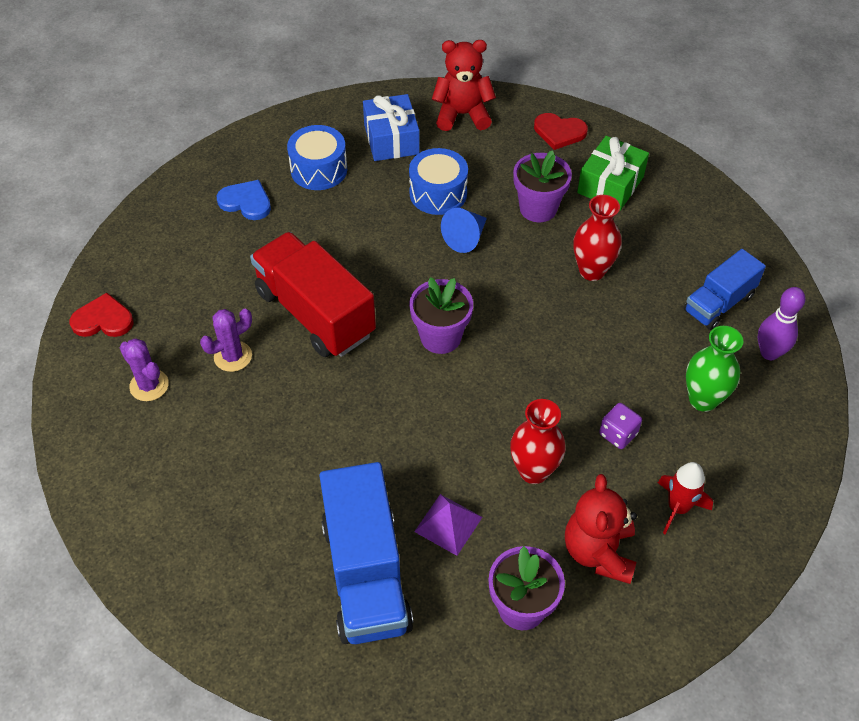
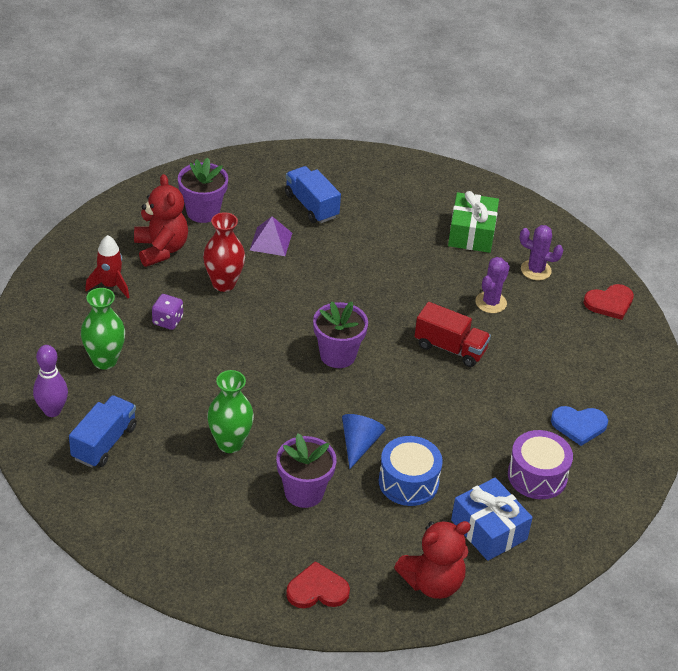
camera: 155 degrees right, 10 degrees down
(315, 313) = (450, 348): red truck -> red truck, size x0.60
(319, 169) = (537, 476): blue drum -> purple drum
(366, 574) = (311, 206): blue truck -> blue truck, size x0.60
(592, 271) = (230, 443): red vase -> green vase
(610, 185) = (240, 539): green gift -> green gift (471, 233)

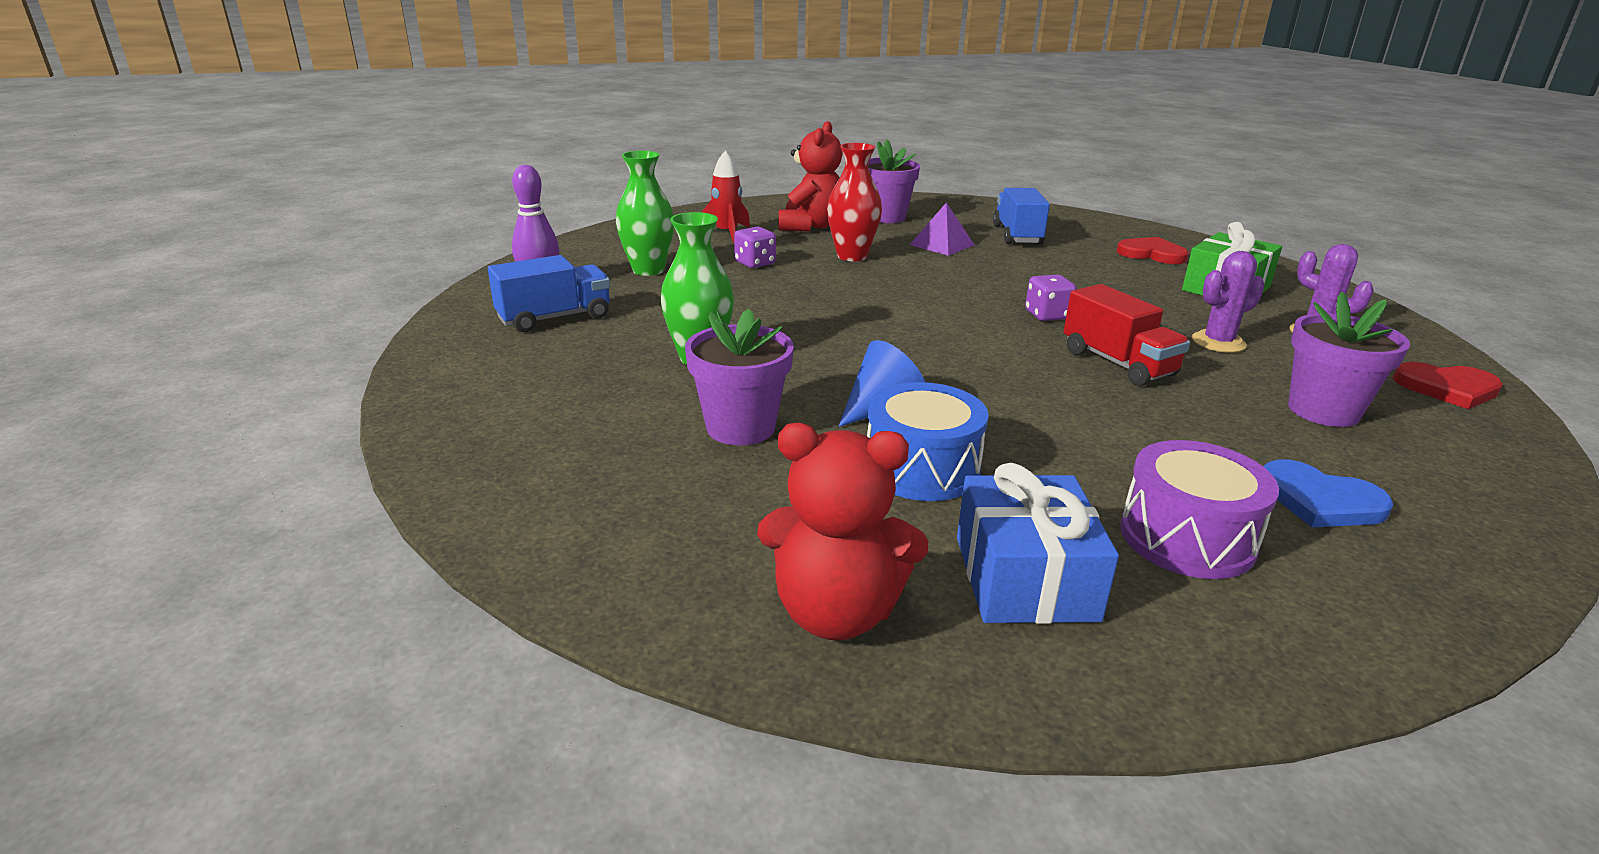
camera: 35 degrees right, 15 degrees down
(317, 590) = (618, 540): red heart -> red heart (1151, 254)
(337, 355) = (937, 330): purple flower pot -> purple flower pot (1323, 411)
(388, 311) = (1047, 315): none -> purple dice

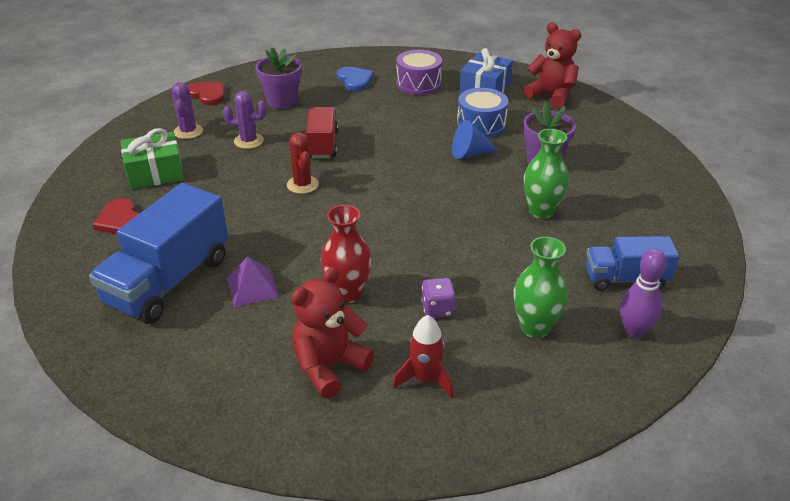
camera: 150 degrees left, 10 degrees up
(885, 217) = (233, 361): purple flower pot -> none
(1017, 235) = (169, 281): blue truck -> blue truck, size x1.68
(1047, 315) = (302, 185): purple dice -> red cactus

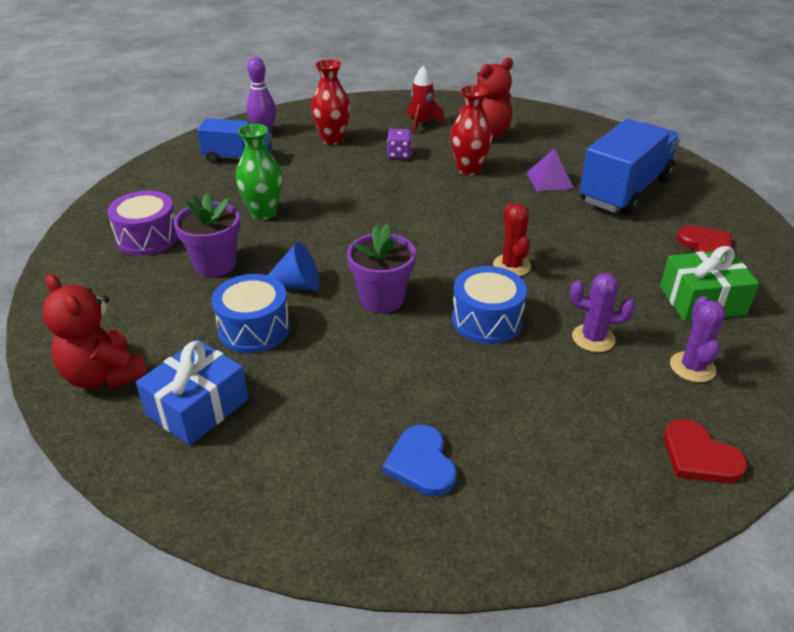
camera: 170 degrees left, 0 degrees up
(282, 101) = (556, 419): purple flower pot -> purple flower pot (382, 299)
(322, 144) = (487, 320): red truck -> blue drum
(418, 84) = (306, 436): purple drum -> purple drum (148, 238)
(535, 327) = (332, 139): green vase -> red vase

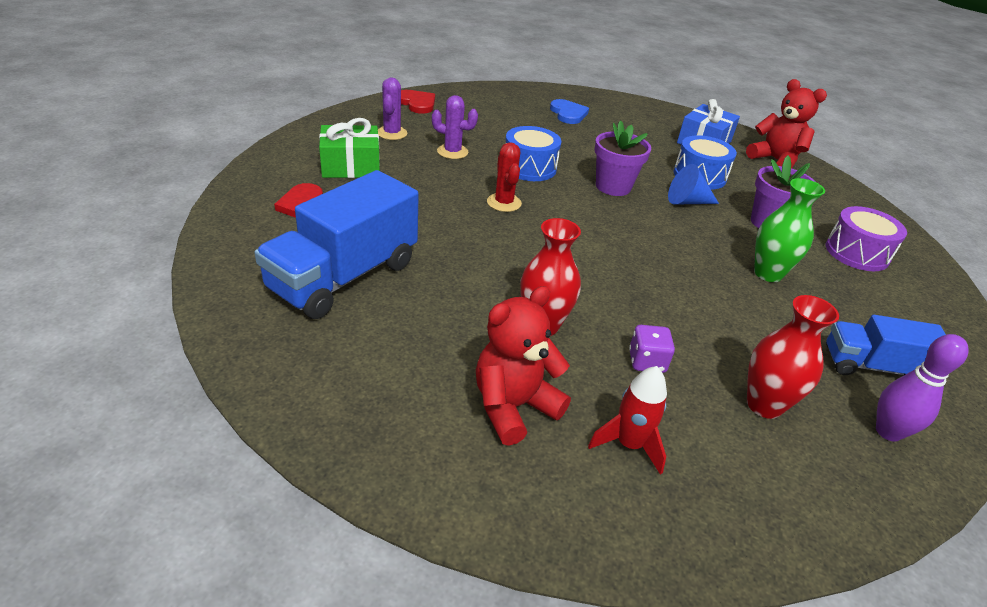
camera: 175 degrees right, 0 degrees up
(549, 180) = (435, 299): purple pyramid -> none

